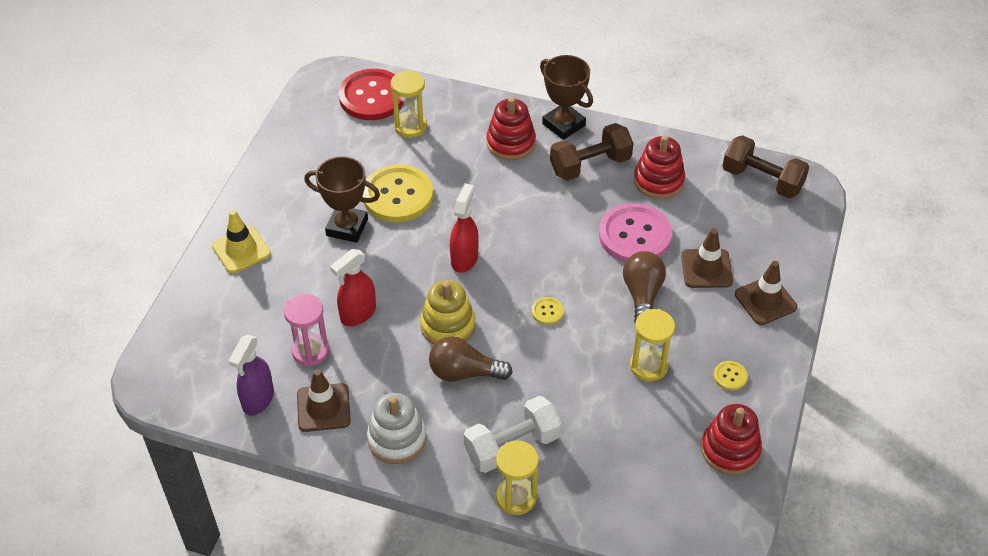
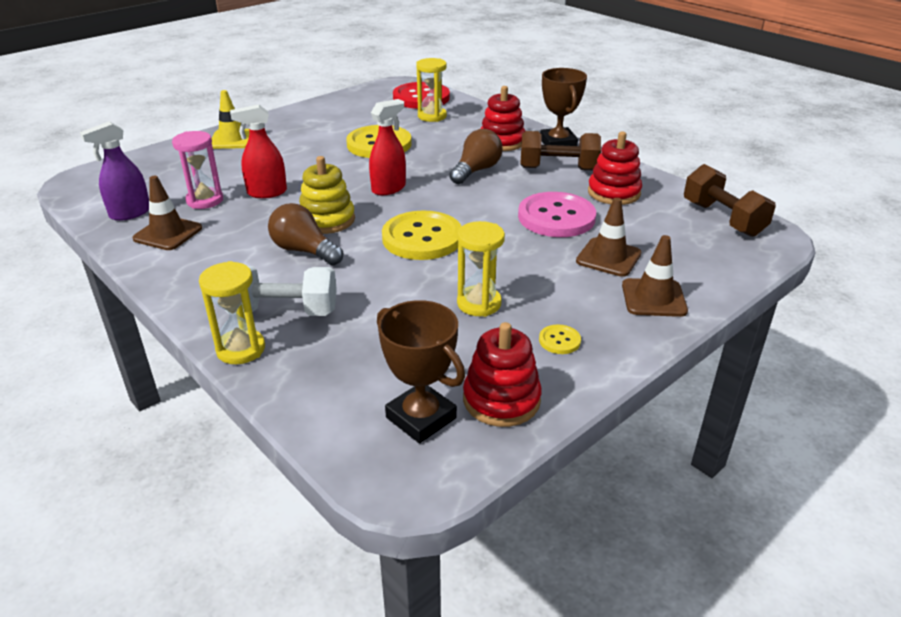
camera: 30 degrees right, 15 degrees down
(347, 227) = (320, 149): brown trophy -> brown trophy (421, 418)
(397, 439) = (195, 271): white stacking toy -> none
(547, 312) = (422, 238): yellow button -> yellow button, size x2.35
(642, 295) = (524, 255): brown light bulb -> brown light bulb (476, 170)

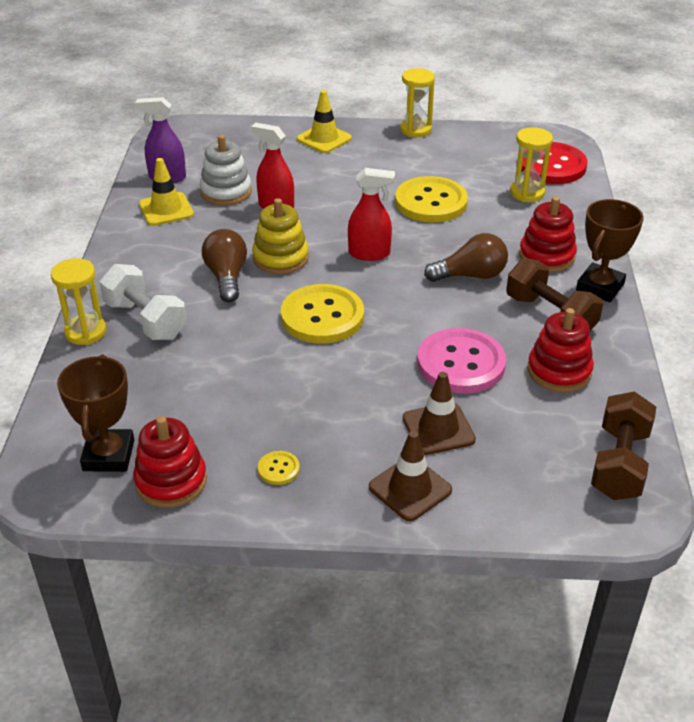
camera: 45 degrees right, 5 degrees up
(168, 233) = (166, 209): brown traffic cone -> yellow traffic cone
(205, 200) = (226, 192): pink hourglass -> white stacking toy
(479, 303) = (273, 400): yellow hourglass -> yellow hourglass (415, 130)

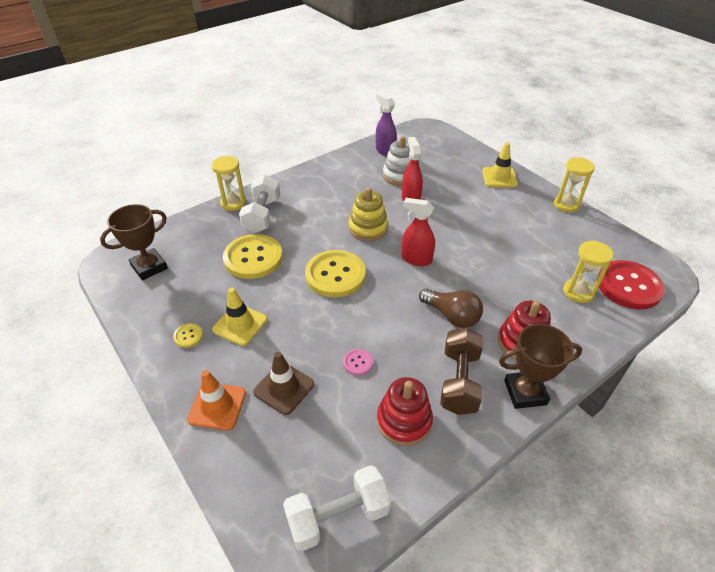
camera: 50 degrees right, 5 degrees up
(166, 209) = (358, 167): yellow traffic cone -> yellow traffic cone (240, 324)
(171, 481) = (147, 300): red stacking toy -> none
(227, 277) = (328, 220): brown light bulb -> none
(369, 253) = (416, 259): red spray bottle -> red spray bottle turned 150 degrees clockwise
(410, 489) = (217, 406): brown traffic cone -> orange traffic cone
(431, 202) = (502, 254): yellow button -> yellow button (253, 258)
(461, 363) = (357, 362): pink button -> pink button, size x0.42
(619, 463) = (338, 516): brown dumbbell -> white dumbbell

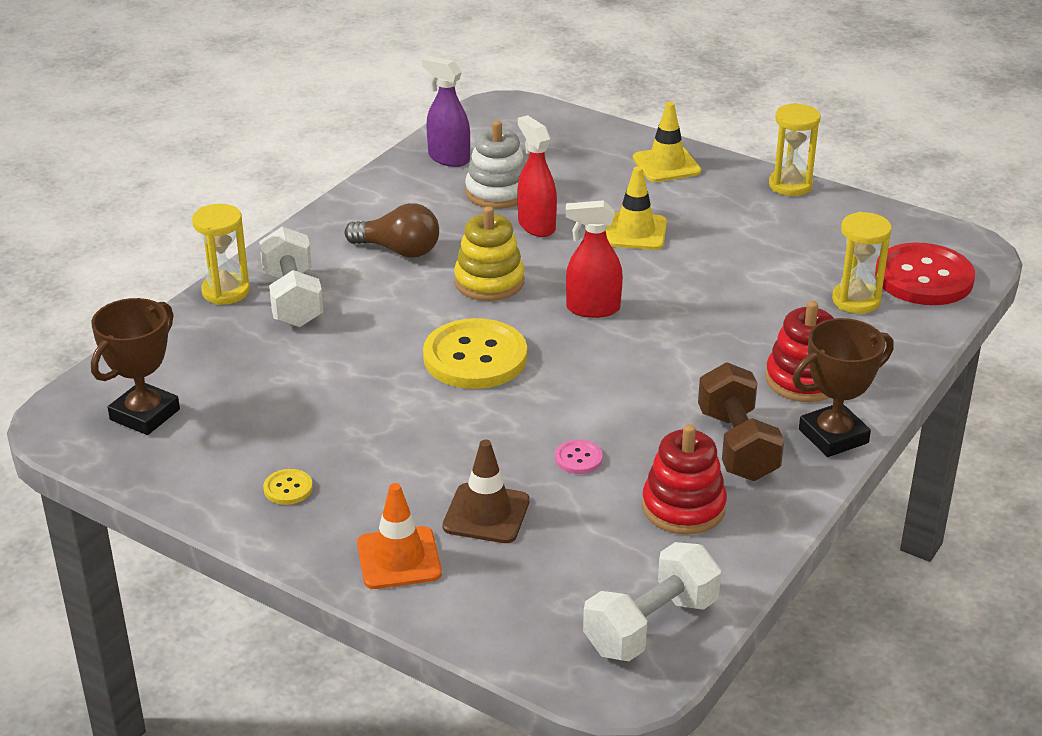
camera: 20 degrees left, 10 degrees down
(240, 324) = (363, 455): yellow traffic cone -> yellow traffic cone (635, 232)
(253, 258) = (320, 363): yellow button -> none
(452, 316) = (687, 370): brown light bulb -> brown light bulb (399, 250)

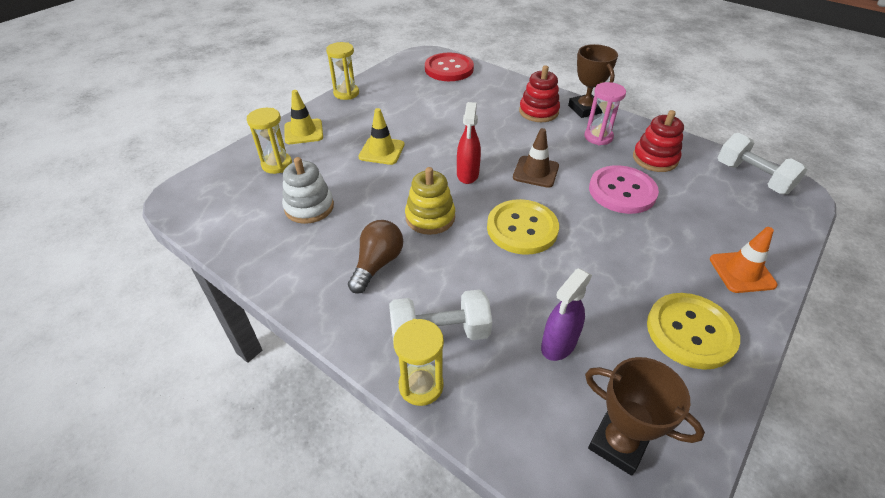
camera: 85 degrees left, 10 degrees up
(288, 488) = (690, 332): yellow button -> yellow button, size x2.35
(448, 158) = (245, 231): purple spray bottle -> purple spray bottle (558, 345)
(486, 514) = (685, 231): brown traffic cone -> brown traffic cone (535, 172)
(536, 226) = (362, 191): red spray bottle -> none
(578, 458) = (622, 191): pink button -> pink button, size x2.35
(737, 445) = (598, 137): brown dumbbell -> pink hourglass
(856, 300) = (467, 89): yellow hourglass -> yellow hourglass (277, 164)

